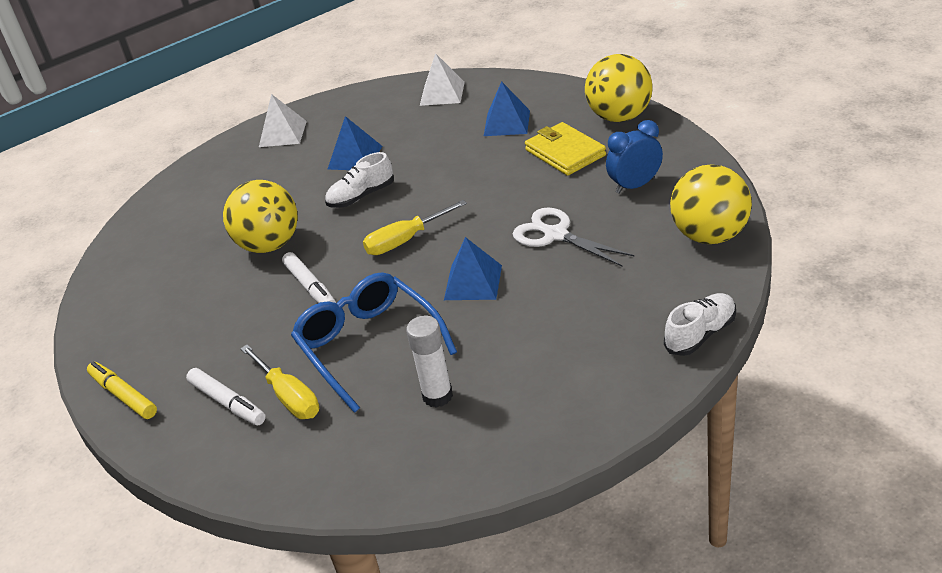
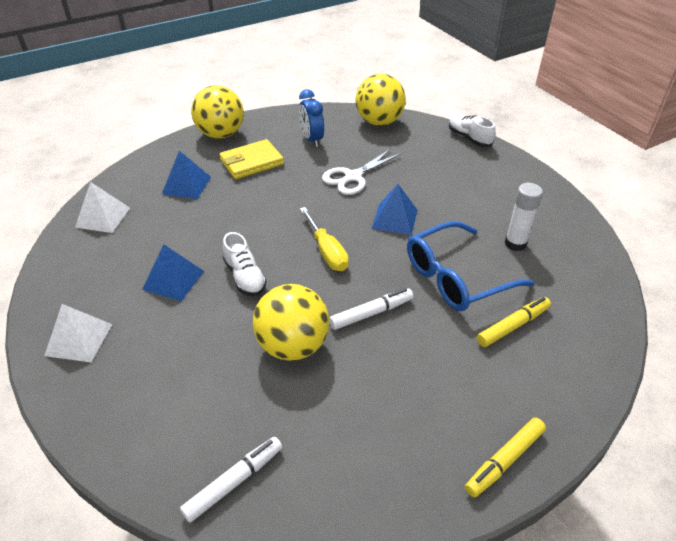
camera: 90 degrees left, 5 degrees up
(227, 402) = (517, 369): white marker -> white marker (234, 482)
(289, 397) = (513, 326): yellow screwdriver -> yellow marker

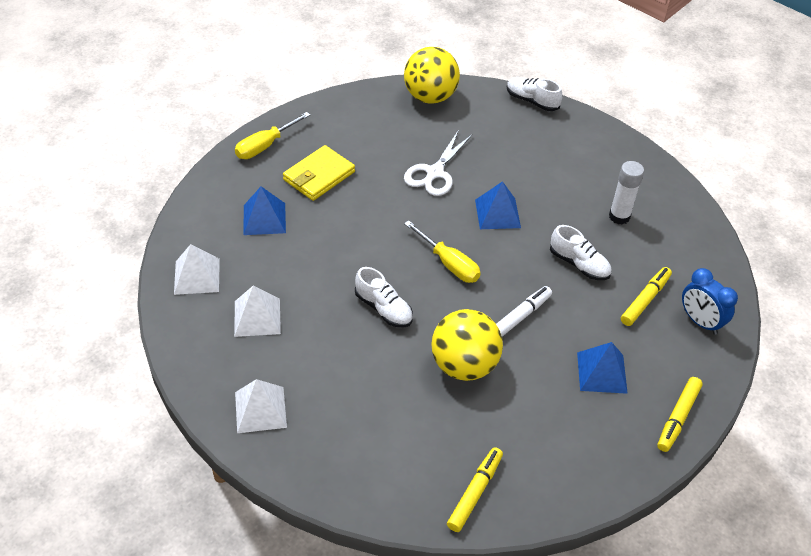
camera: 20 degrees left, 5 degrees up
(130, 259) = (257, 317): none -> white pyramid
(173, 280) = (315, 328): blue pyramid -> blue pyramid (601, 372)
(221, 134) = (264, 146): yellow ball -> yellow screwdriver
(234, 482) = (475, 492): white marker -> yellow marker
(312, 139) = (369, 134): blue clock -> blue clock (700, 322)
(455, 278) = (579, 264): blue glasses -> white shoe

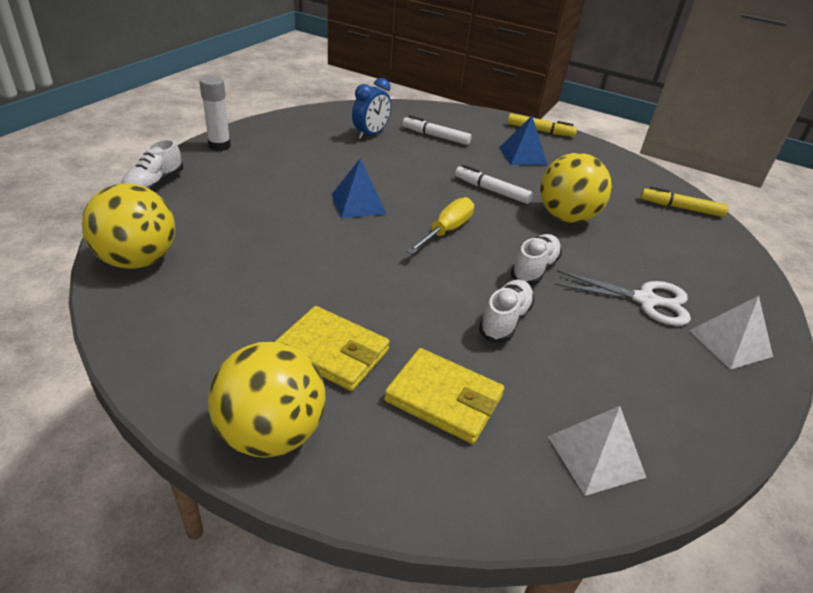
camera: 105 degrees left, 10 degrees down
(257, 317) = (617, 370): white pyramid -> none
(264, 146) = (271, 433): yellow screwdriver -> yellow ball
(264, 218) = (444, 398): blue pyramid -> yellow wallet
(434, 173) = (302, 248): white scissors -> white scissors (646, 300)
(579, 264) = (410, 162): white shoe -> white shoe (505, 320)
(619, 216) = (339, 142): white glue stick -> white glue stick (219, 146)
(645, 300) = (435, 136): yellow marker -> white marker
(700, 322) = (445, 118): blue clock -> blue clock (371, 134)

